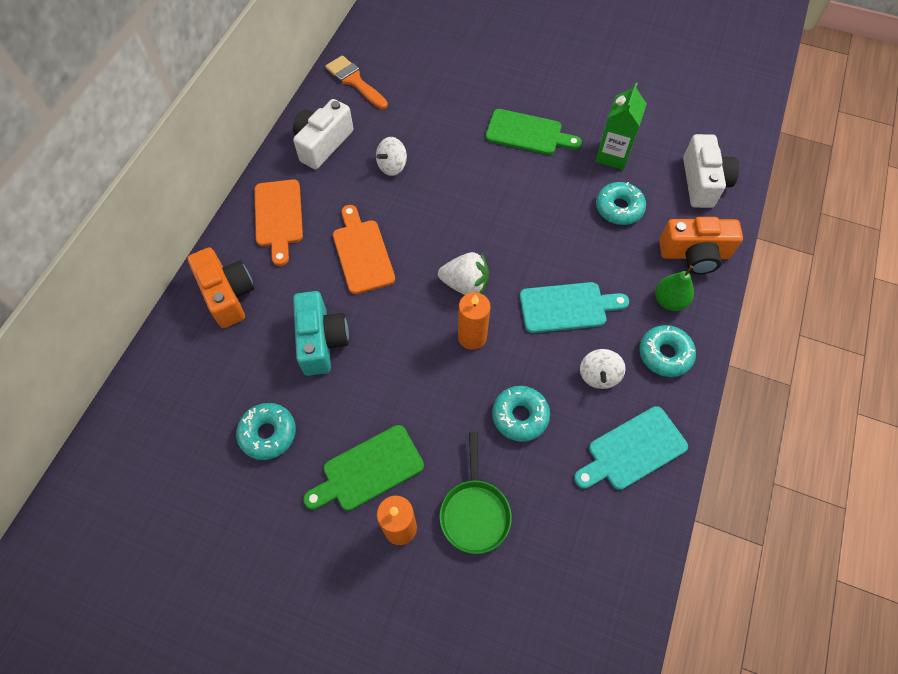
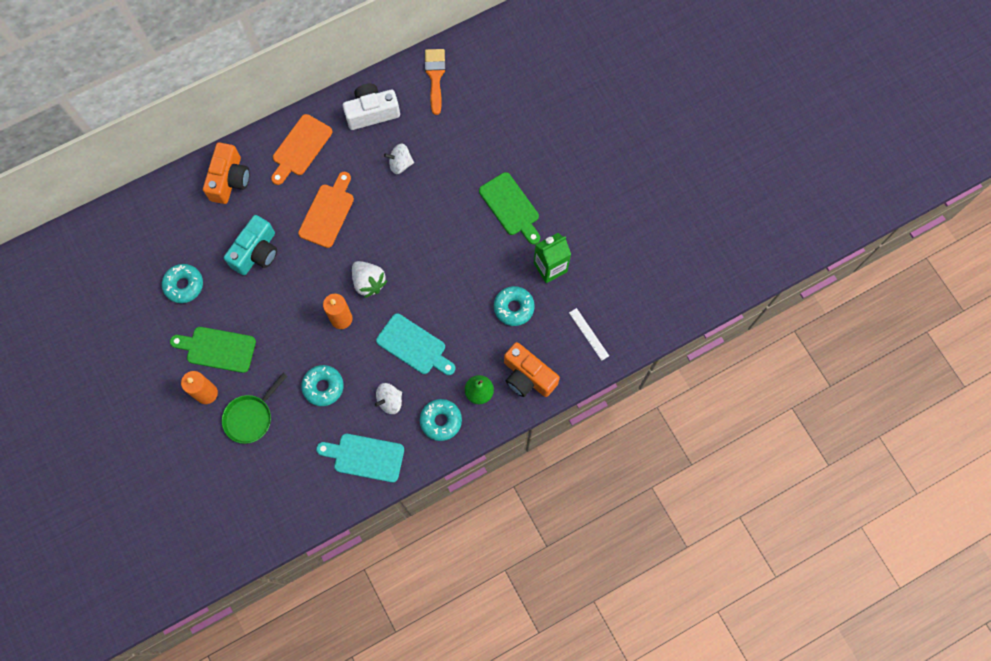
camera: 40 degrees right, 10 degrees up
(702, 182) = (589, 334): white camera -> white ruler

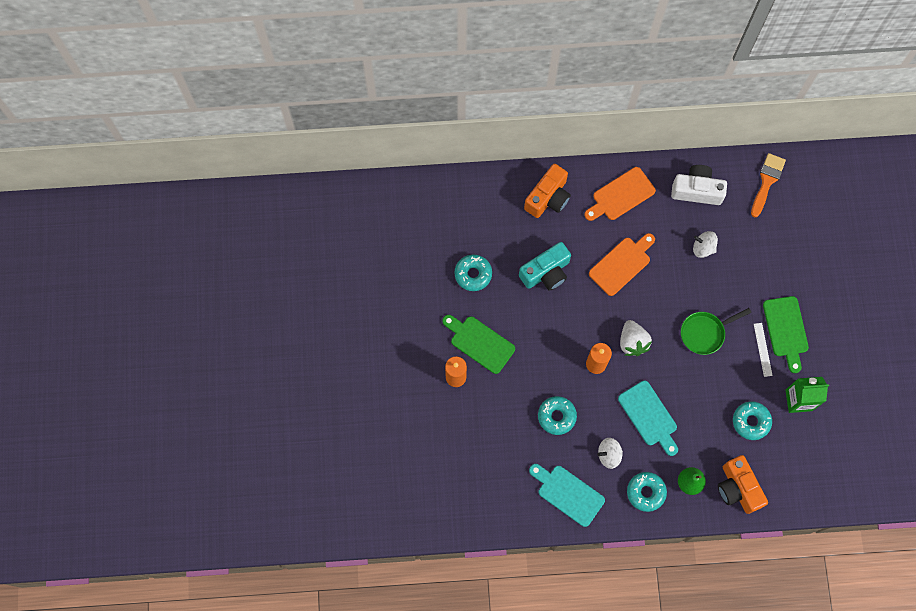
camera: 25 degrees right, 0 degrees up
(251, 417) = (485, 415): green pan -> green pan (705, 333)
(589, 334) = (808, 475): white ruler -> white ruler (762, 349)

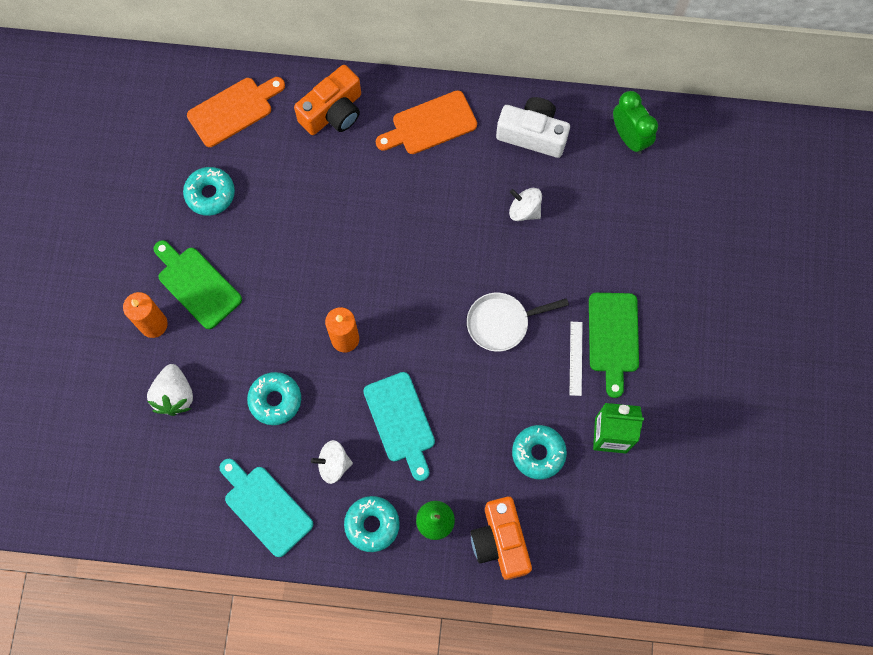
camera: 10 degrees right, 0 degrees up
(546, 272) = (307, 208): turquoise camera -> none
(621, 264) = (410, 213): orange cutting board -> orange cutting board (233, 110)
(632, 342) = (401, 318): white strawberry -> white strawberry (175, 395)
(705, 333) = (501, 323): green pan -> white pan
(767, 181) = (629, 138): orange brush -> green clock

